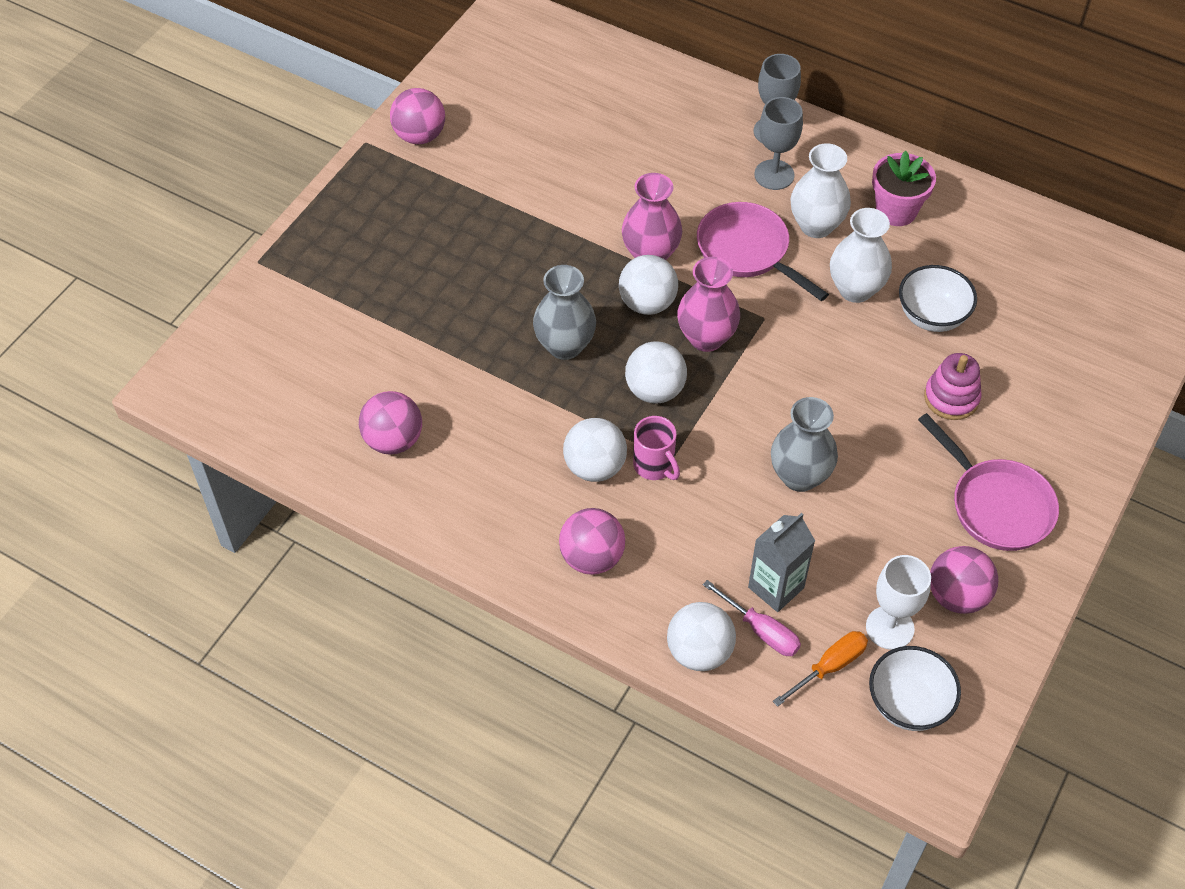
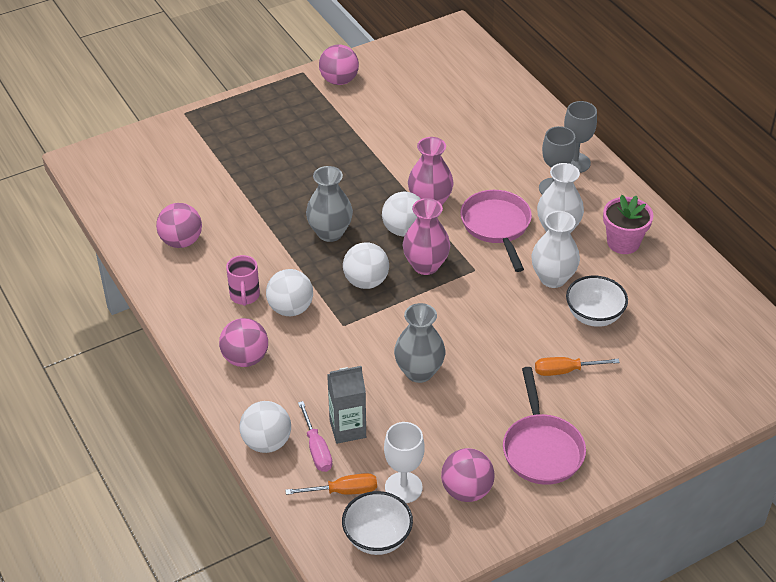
camera: 30 degrees right, 10 degrees down
(654, 466) = (329, 324): pink mug -> pink mug (244, 296)
(951, 398) = (565, 371): pink stacking toy -> orange screwdriver

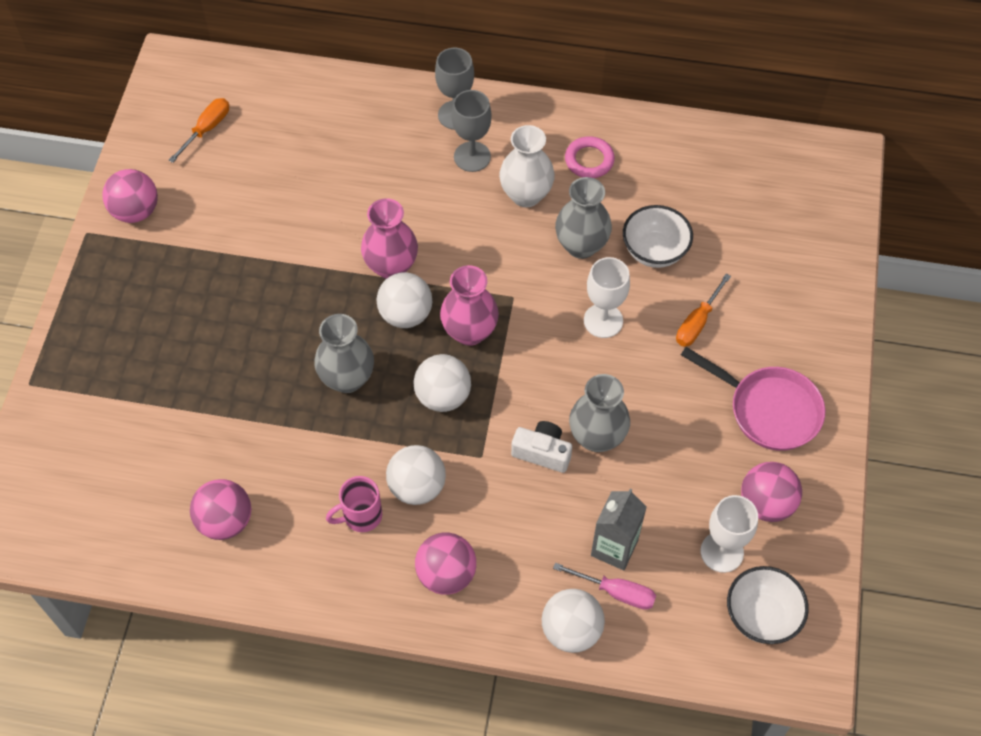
camera: 50 degrees left, 15 degrees up
(244, 296) = (361, 516): pink mug -> pink mug turned 120 degrees clockwise
(343, 491) = (685, 605): orange screwdriver -> orange screwdriver (207, 129)
(378, 352) = (542, 452): none -> white camera
(496, 226) = (475, 237): pink pan -> none
(509, 323) = (603, 321): none -> white goblet
(553, 278) = (581, 245): white vase -> grey vase
(623, 242) = (589, 160): pink flower pot -> pink ring

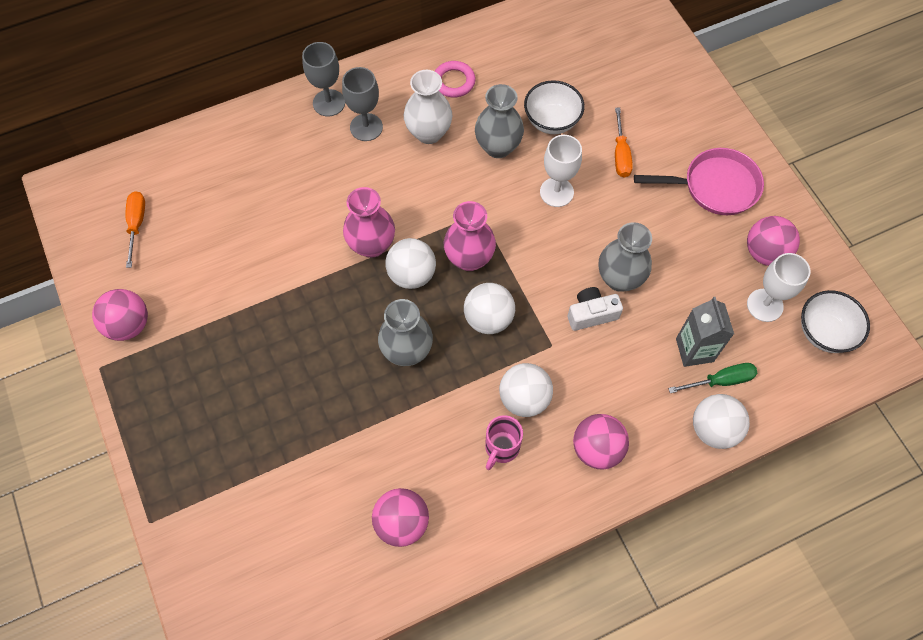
camera: 35 degrees left, 5 degrees up
(616, 592) = (721, 380): pink screwdriver -> green screwdriver

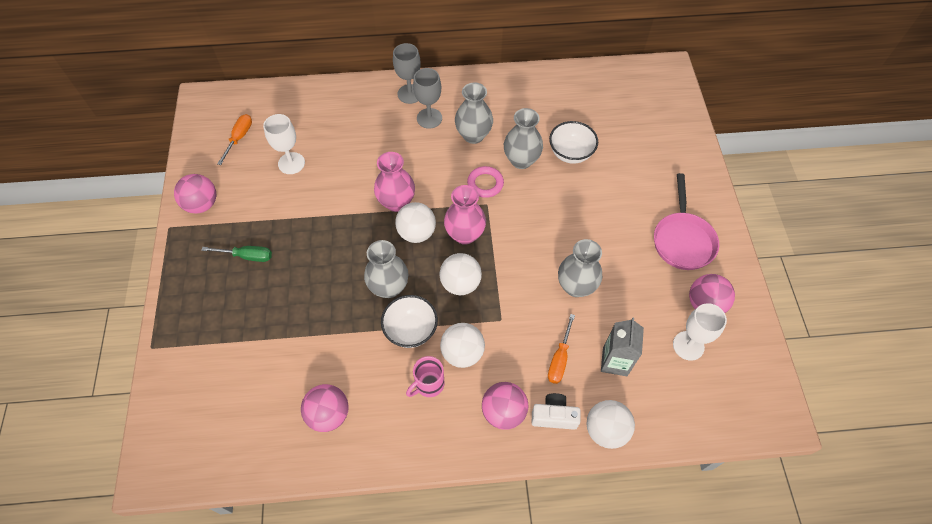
camera: 20 degrees right, 5 degrees down
(429, 133) = (473, 135): white vase -> grey vase
(454, 81) = (508, 104): pink ring -> pink ring (485, 184)
(556, 192) = (553, 206): white goblet -> white goblet (291, 163)
(591, 314) = (542, 306): white camera -> white camera (554, 416)
(620, 154) = (615, 193): orange screwdriver -> orange screwdriver (559, 359)
(715, 186) = (683, 240): pink pan -> pink pan turned 75 degrees clockwise
(721, 380) = (627, 393): green screwdriver -> green screwdriver (247, 256)
(824, 332) = (731, 384): white bowl -> white bowl (411, 330)

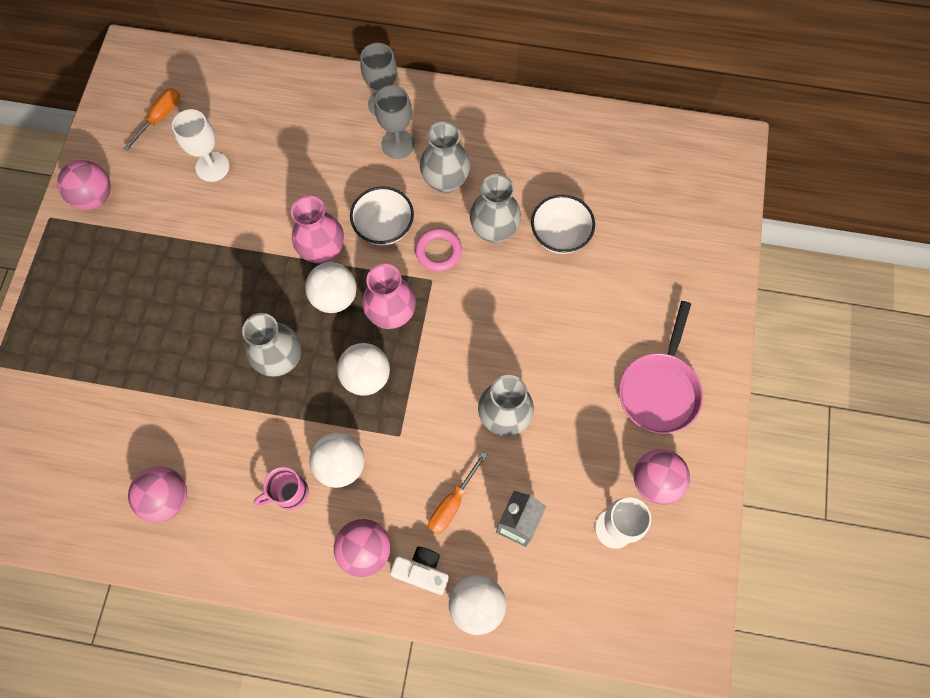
camera: 15 degrees right, 10 degrees up
(247, 256) = (128, 277): green screwdriver -> none
(411, 330) = (290, 421): white bowl -> white bowl (384, 227)

